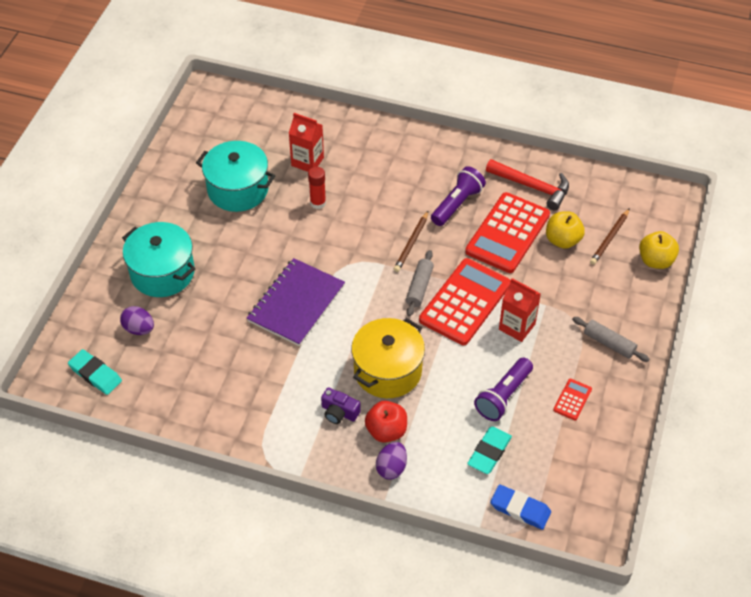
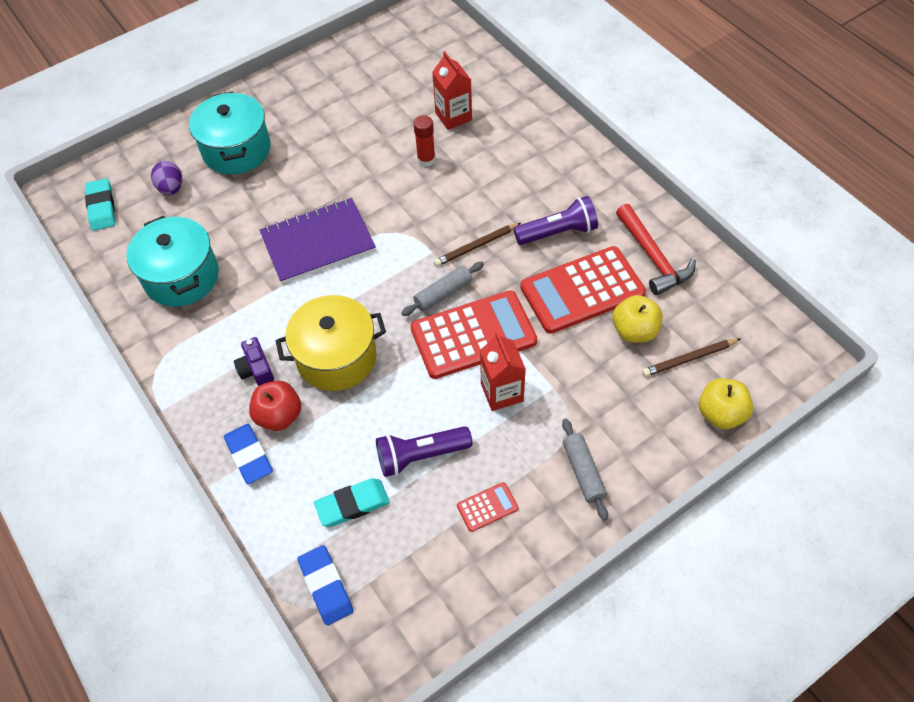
camera: 40 degrees right, 5 degrees up
(238, 189) = (368, 110): turquoise pot -> turquoise pot (181, 277)
(391, 468) = (249, 455): purple egg -> blue eraser

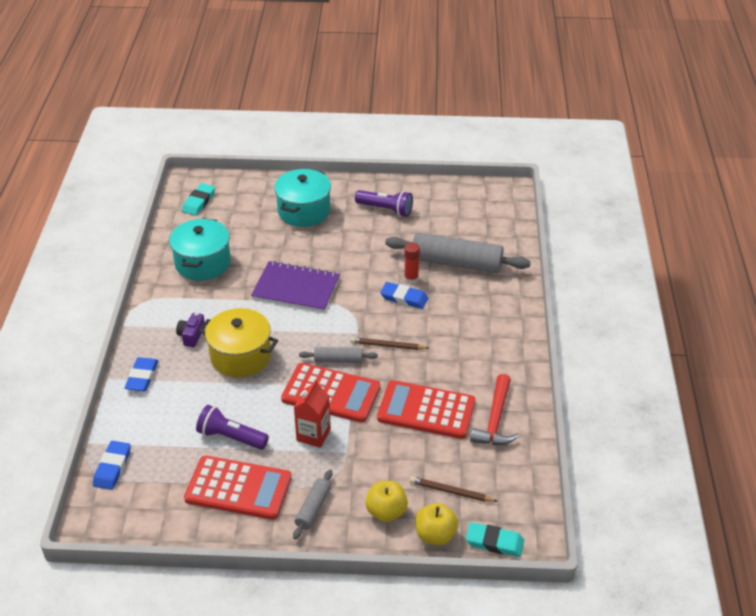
camera: 35 degrees right, 15 degrees down
(171, 188) = (246, 212): purple egg -> none
(279, 416) = (178, 367): red apple -> none
(352, 504) = (168, 437): turquoise eraser -> turquoise eraser (494, 542)
(440, 184) = (404, 298): none -> blue eraser
(453, 116) = (456, 263): red carton -> grey rolling pin
(487, 507) = (238, 488): red calculator -> red calculator, size x2.31
(558, 232) = (448, 368): purple flashlight -> purple flashlight (385, 209)
(634, 331) = (434, 454): yellow apple -> yellow apple (386, 512)

